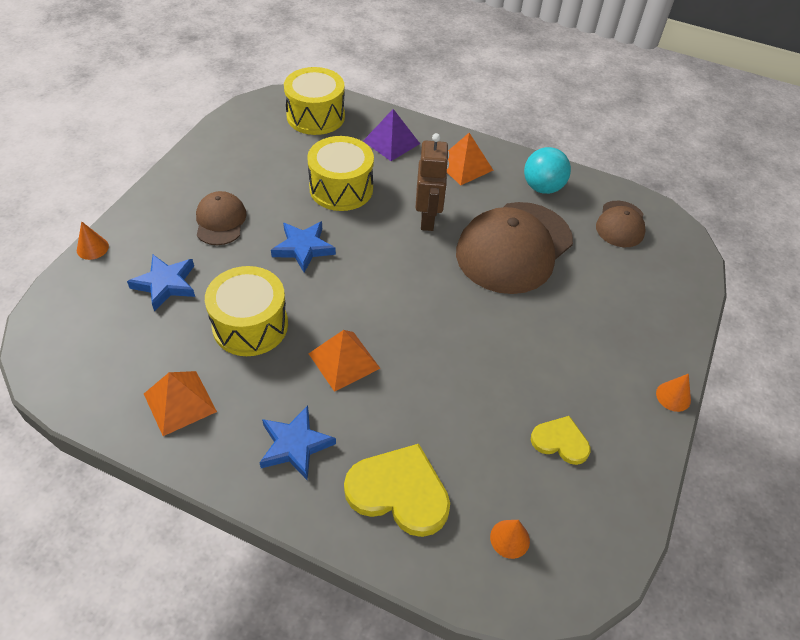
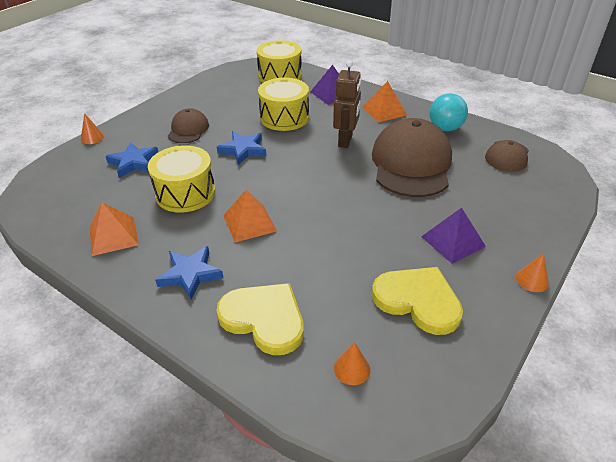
camera: 15 degrees right, 10 degrees down
(514, 247) = (411, 163): brown cap -> brown cap turned 135 degrees clockwise
(560, 441) = (418, 301): yellow heart -> yellow heart, size x1.72
(582, 356) = (453, 241): none -> purple pyramid

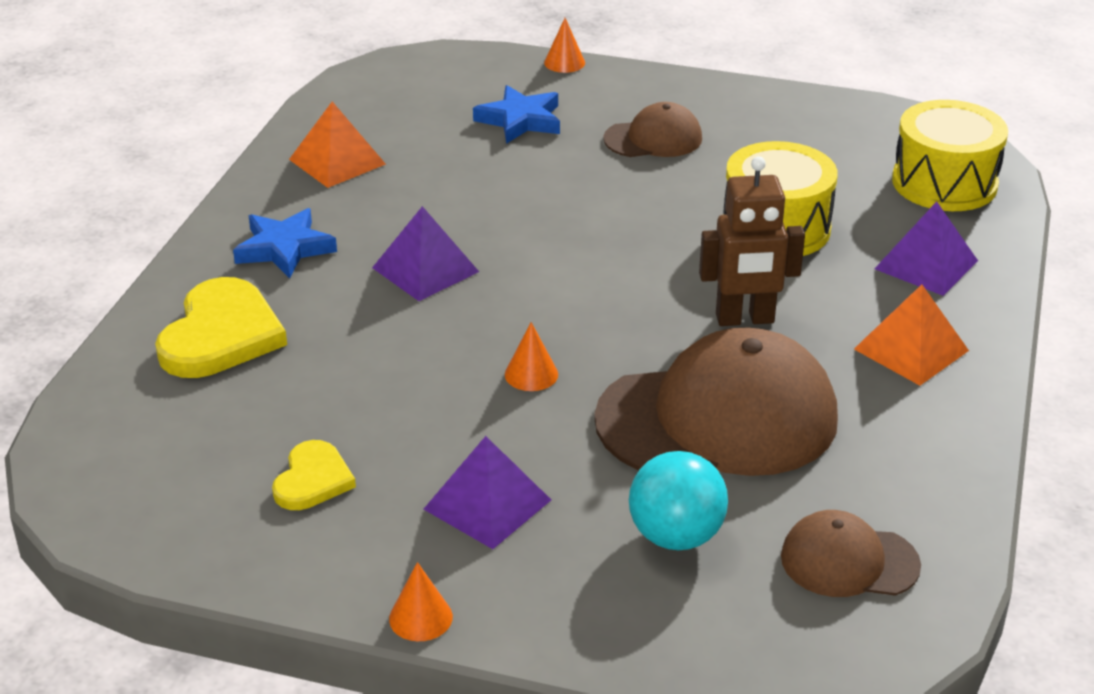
camera: 70 degrees right, 5 degrees down
(185, 193) = (468, 190): yellow drum -> none
(243, 150) = (628, 211): blue star -> none
(249, 223) = (425, 269): orange pyramid -> purple pyramid
(352, 368) = (152, 433): orange cone -> orange cone (531, 374)
(418, 301) = (313, 480): yellow heart -> yellow heart, size x0.58
(445, 128) = (904, 450): turquoise ball -> turquoise ball (676, 536)

